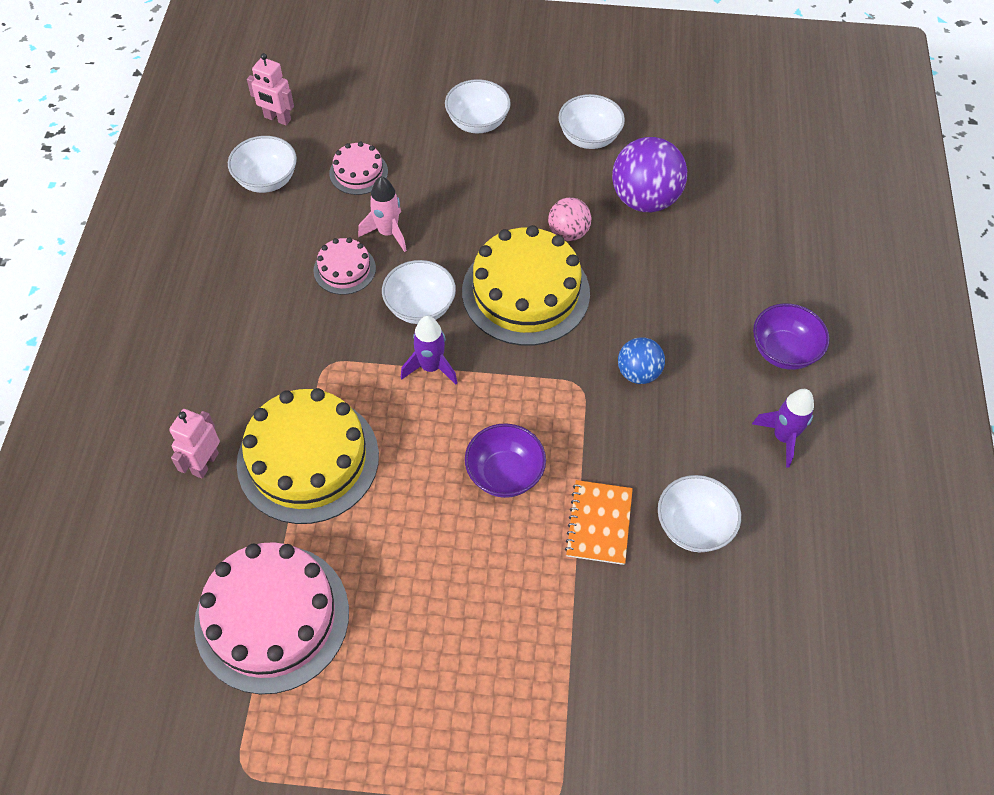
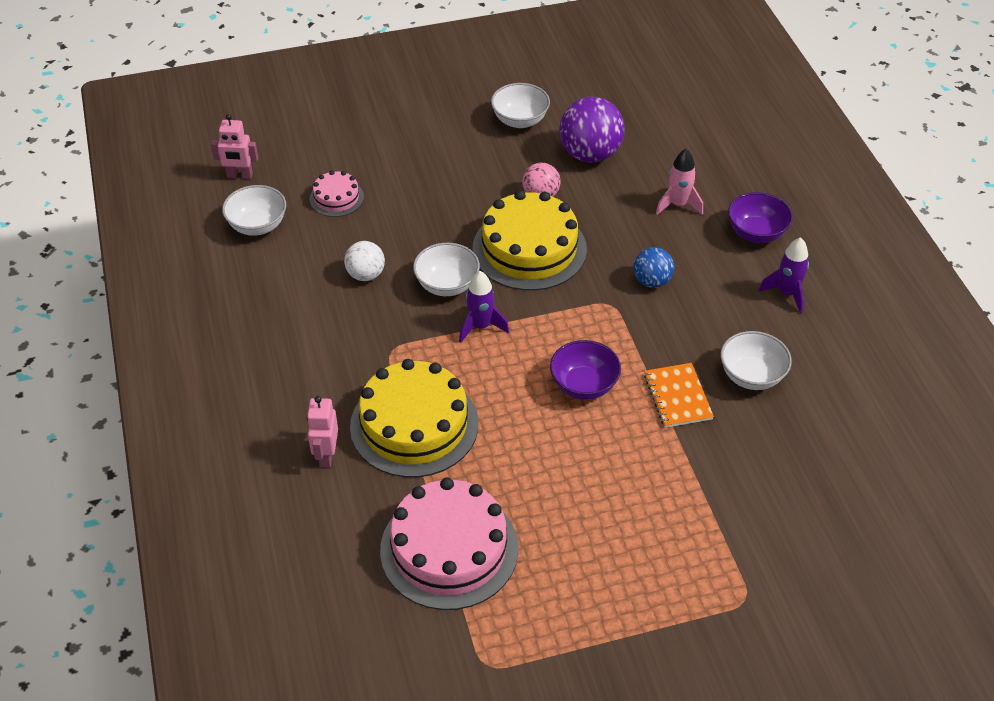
camera: 20 degrees left, 10 degrees down
(344, 269) = (366, 275): pink cake -> white ball
(387, 233) = (388, 237): pink rocket -> pink rocket (678, 205)
(477, 122) = (419, 133): white bowl -> none

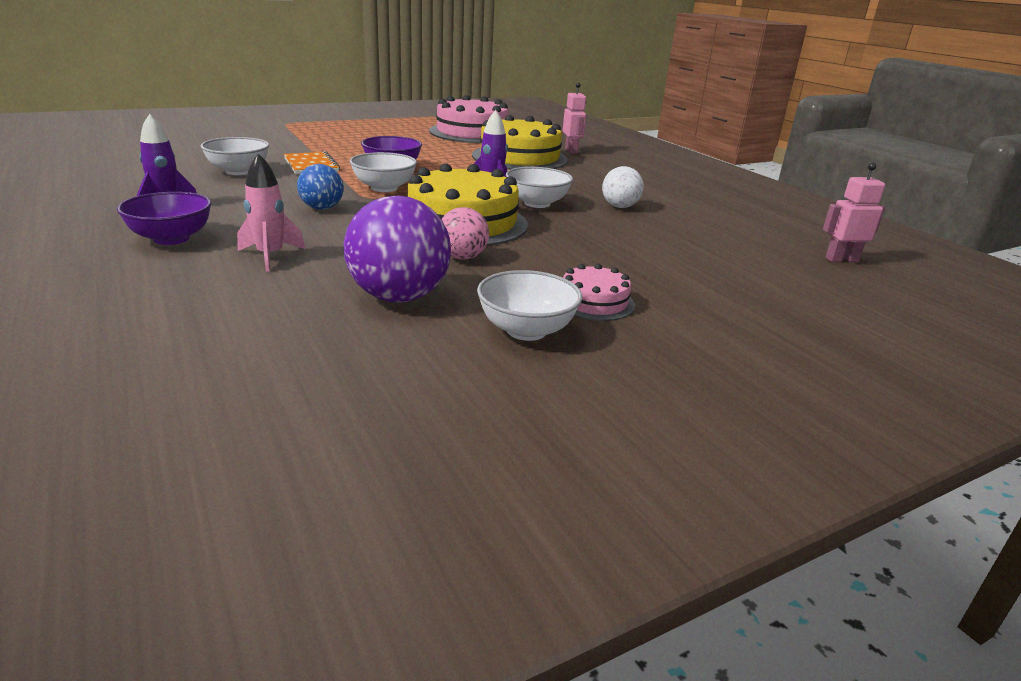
camera: 165 degrees right, 20 degrees down
(257, 225) = (762, 229): white bowl -> white bowl (384, 188)
(336, 198) = (708, 248): pink cake -> pink cake (594, 302)

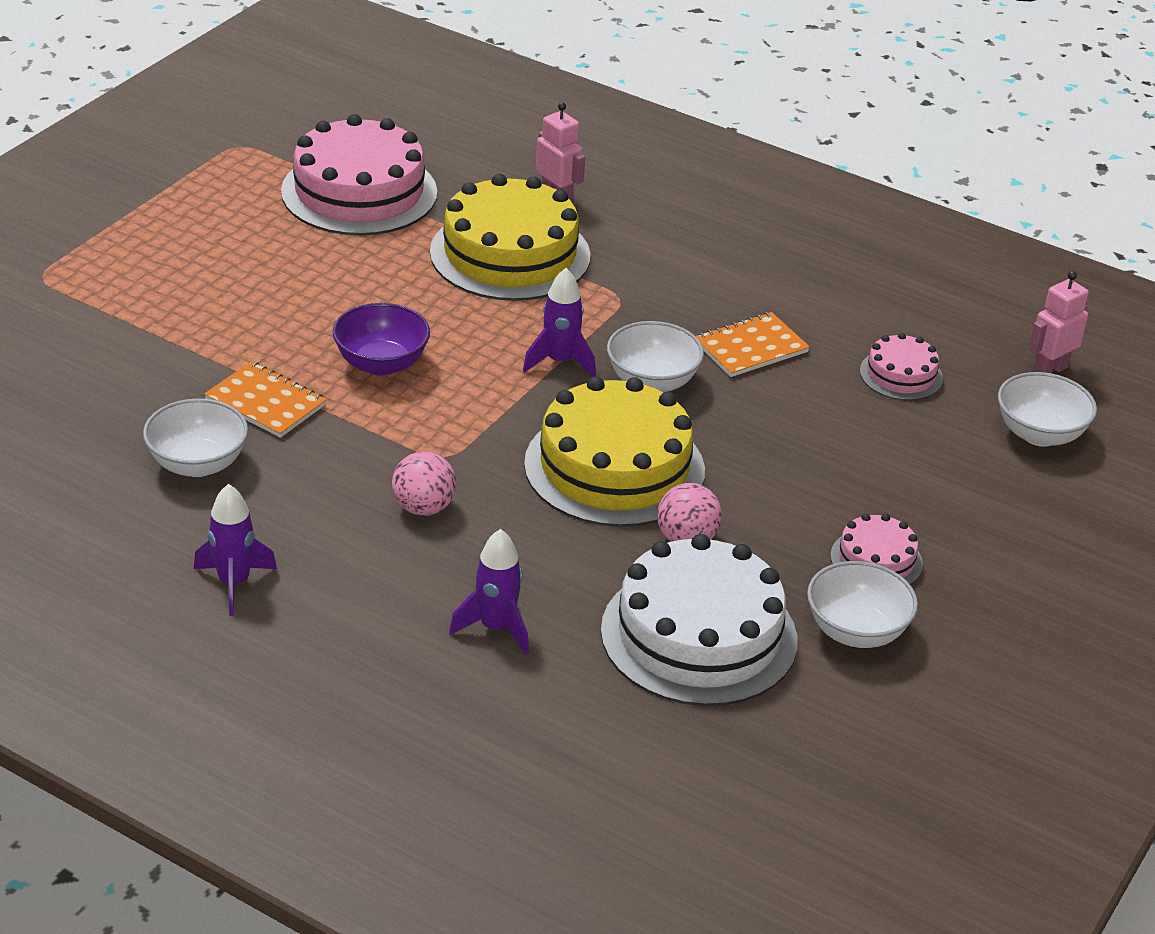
camera: 30 degrees left, 10 degrees up
(171, 238) = (348, 646): purple bowl -> none
(270, 256) = (496, 628): pink rocket -> purple rocket
(322, 208) = (423, 508): blue ball -> pink ball
(384, 188) = (435, 424): white bowl -> white bowl (1039, 434)
(399, 297) = (699, 635): purple ball -> white cake
(620, 207) = (750, 347): white ball -> orange notebook
(716, 236) = (901, 375): none -> pink cake

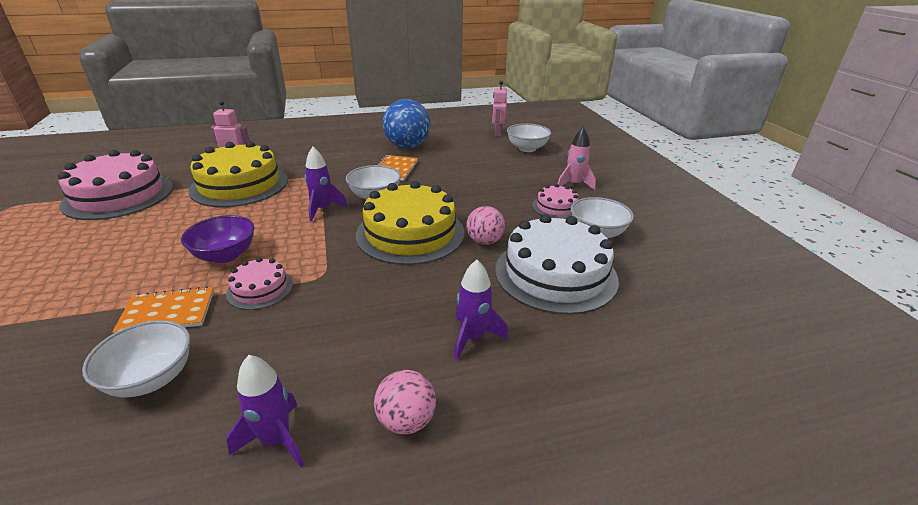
camera: 45 degrees left, 5 degrees down
(423, 508) = (345, 306): pink ball -> pink ball (406, 420)
(840, 311) = (407, 146): none -> blue ball
(901, 375) = (459, 153): pink cake -> pink cake (260, 289)
(980, 545) = (574, 184): none -> pink rocket

